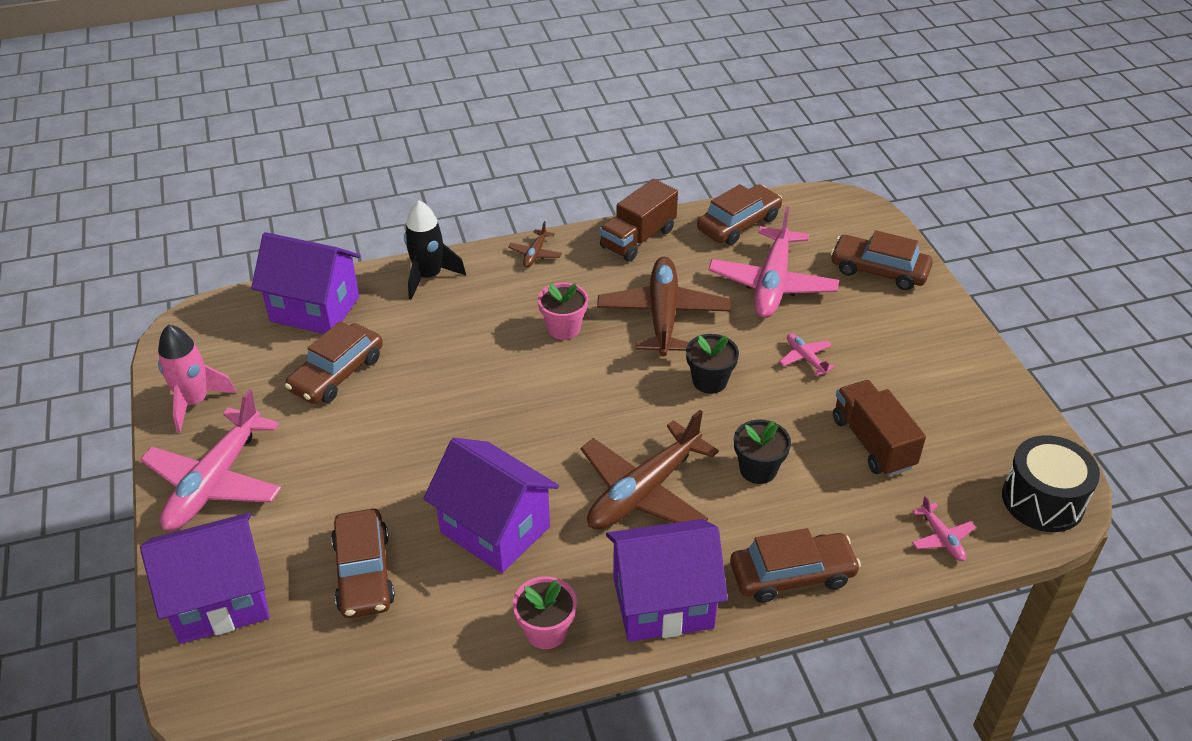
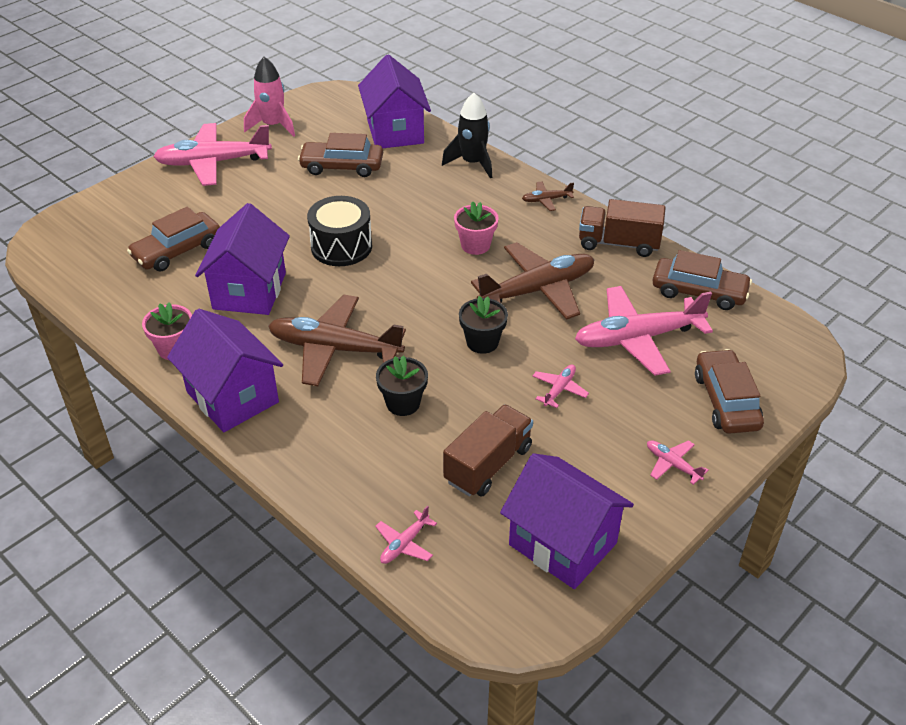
camera: 60 degrees right, 0 degrees up
(220, 601) = (123, 206): purple house -> purple house (562, 544)
(792, 575) = (303, 460): brown car -> none
(933, 332) = (672, 464): none -> pink plane
(1042, 500) = (503, 607): black drum -> black drum (341, 246)

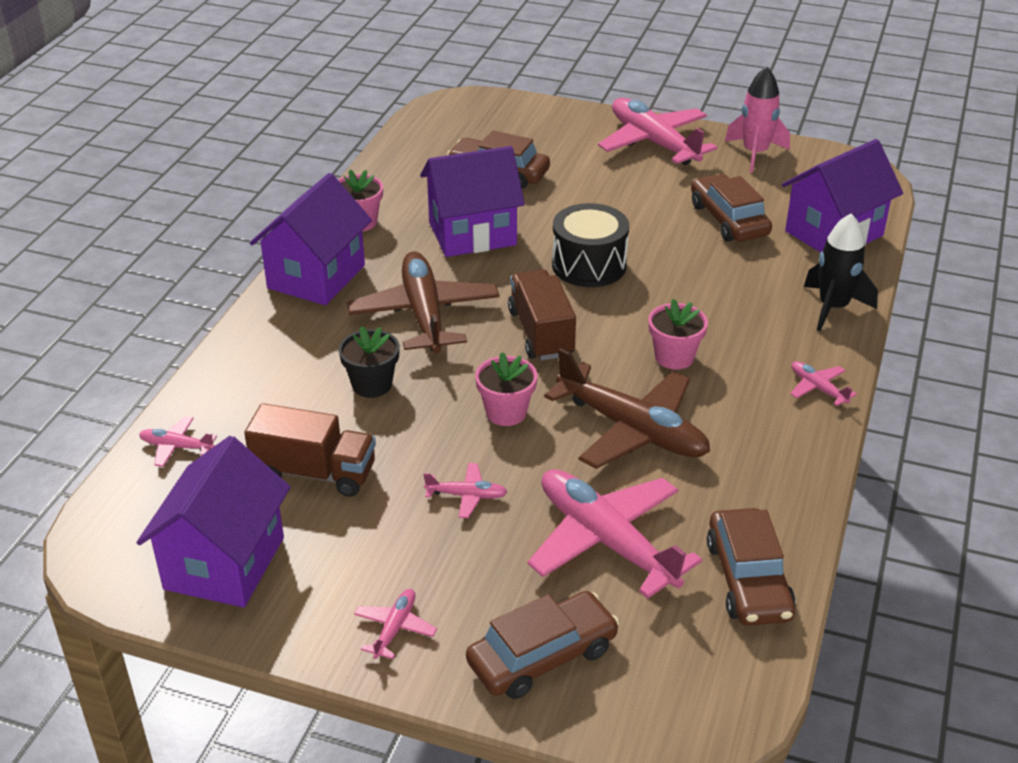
camera: 65 degrees right, 5 degrees down
(482, 342) = (506, 412): black flower pot -> pink flower pot
(546, 200) = (818, 388): brown plane -> pink plane
(618, 243) = (786, 476): brown truck -> brown truck (541, 333)

